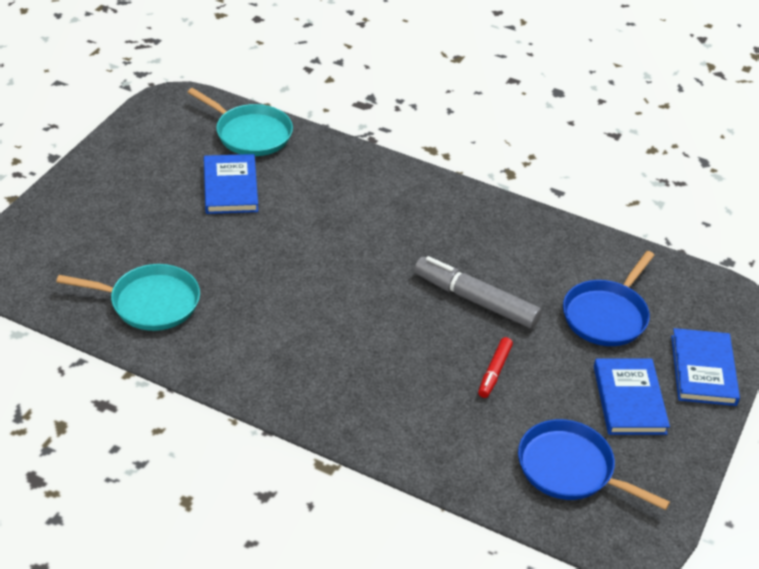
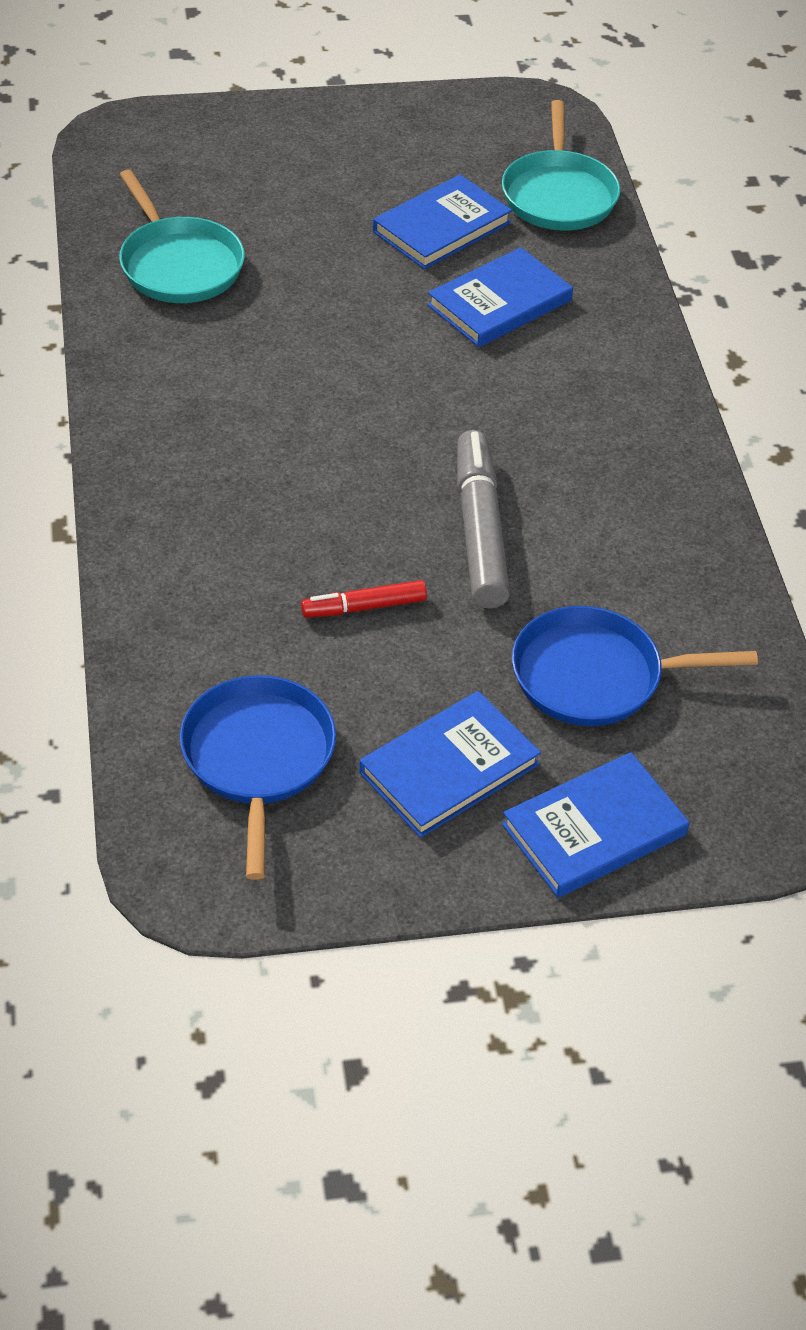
camera: 55 degrees right, 5 degrees up
(313, 200) = (499, 303): none -> blue book

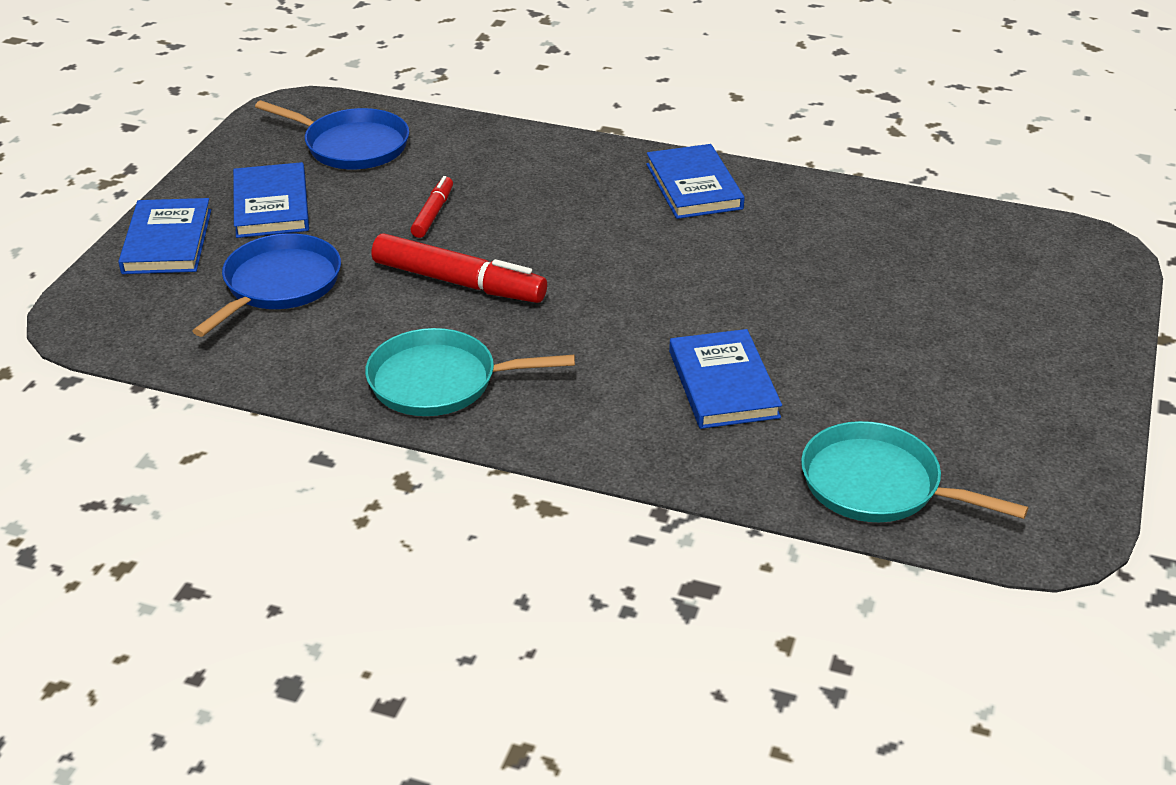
camera: 120 degrees right, 10 degrees down
(179, 265) = (877, 234): turquoise pan -> turquoise pan (439, 381)
(442, 227) = (859, 388): blue book -> blue book (694, 186)
(479, 530) = (459, 282): grey marker -> red marker

